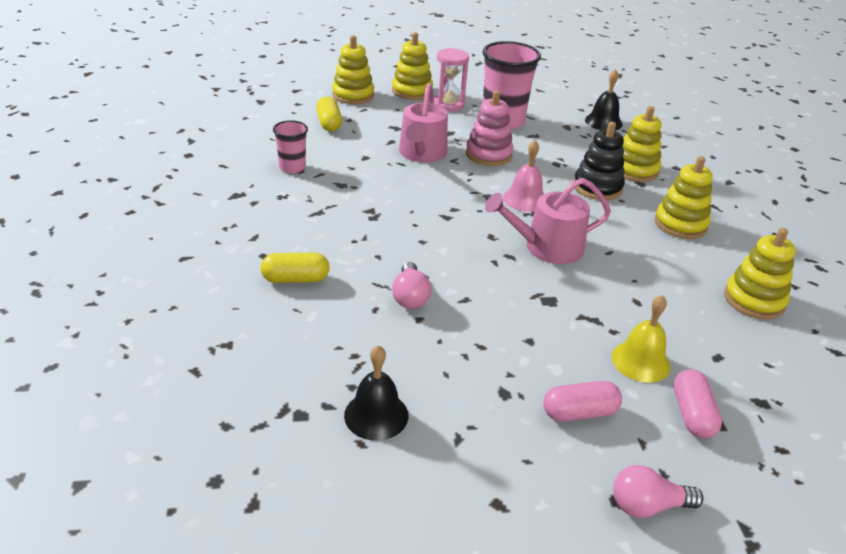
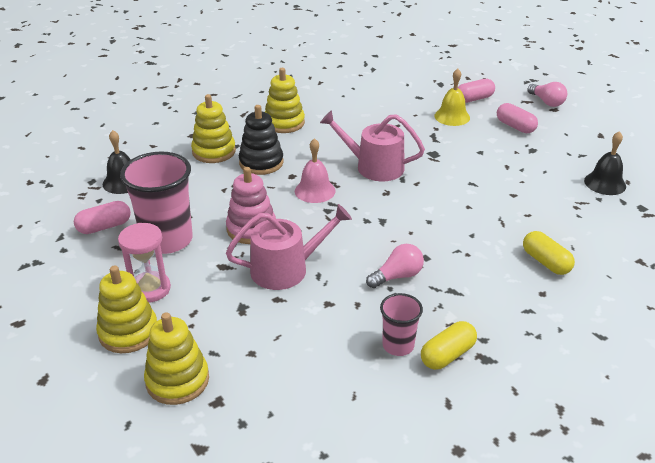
camera: 115 degrees left, 0 degrees up
(329, 123) = (275, 365): yellow capsule -> yellow capsule (447, 355)
(410, 296) = (497, 205): pink light bulb -> pink light bulb (397, 276)
(540, 104) = (104, 227): none -> pink capsule
(547, 247) = (374, 167): pink watering can -> pink watering can turned 150 degrees clockwise
(754, 300) = (351, 92): yellow stacking toy -> none

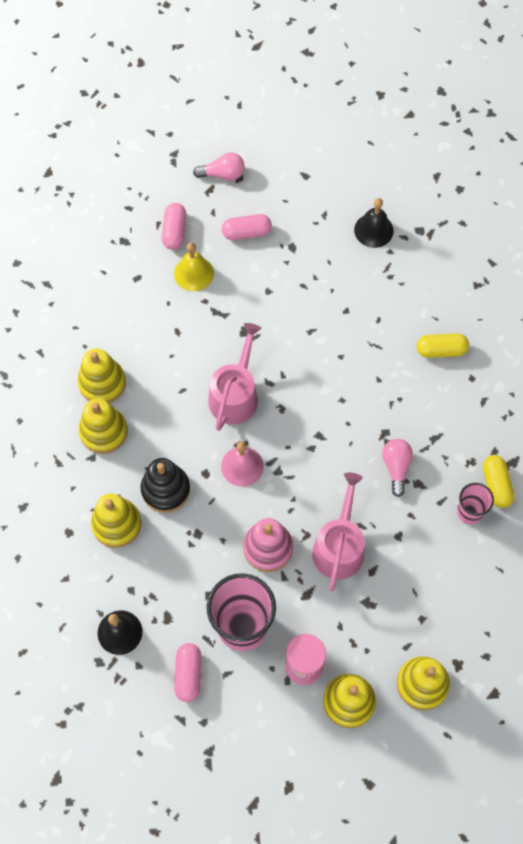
camera: 60 degrees left, 30 degrees up
(322, 110) = (102, 383): none -> yellow stacking toy
(374, 167) = (235, 394): pink watering can -> pink watering can turned 150 degrees clockwise

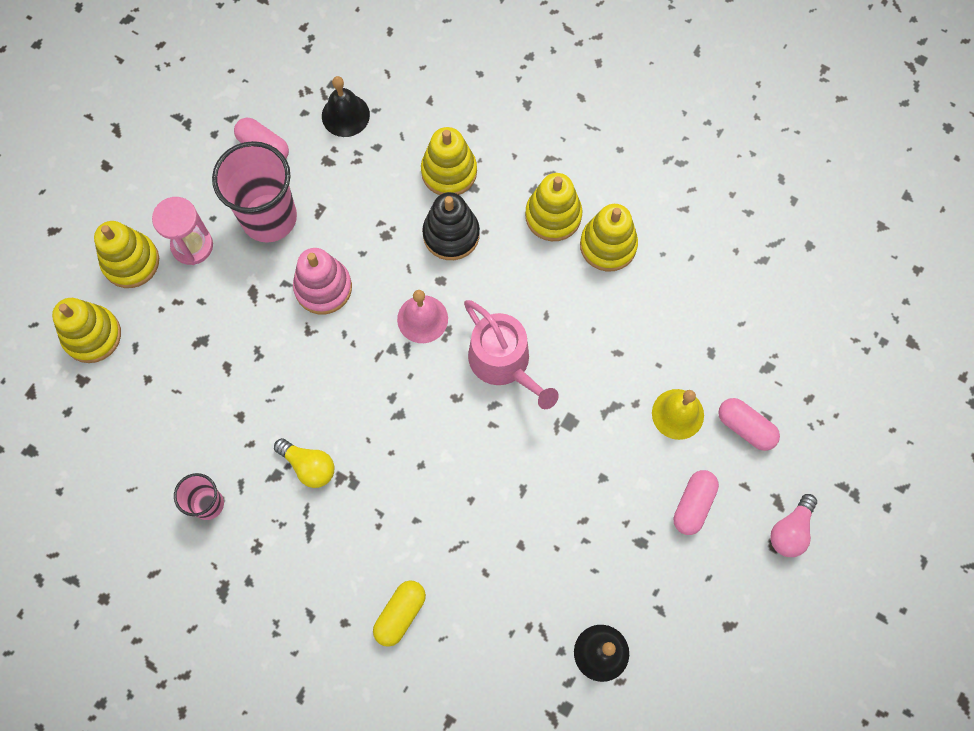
camera: 125 degrees right, 5 degrees up
(339, 546) = (274, 353): pink watering can -> none
(396, 467) = (309, 466): pink light bulb -> yellow light bulb
(496, 485) = (213, 554): yellow capsule -> none

